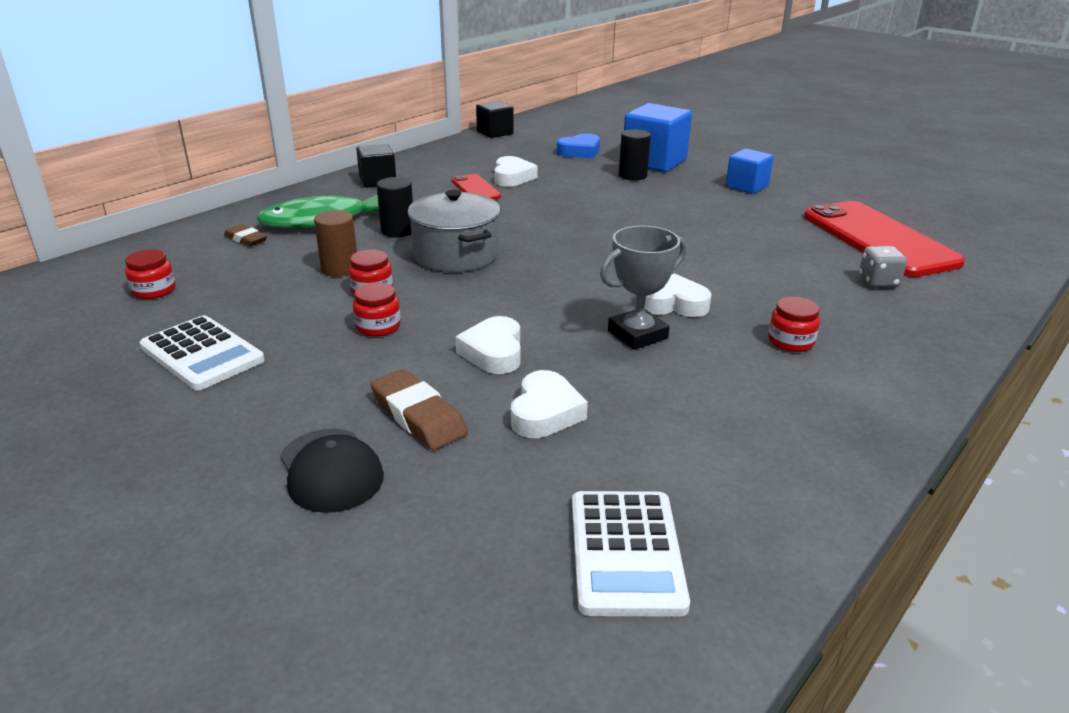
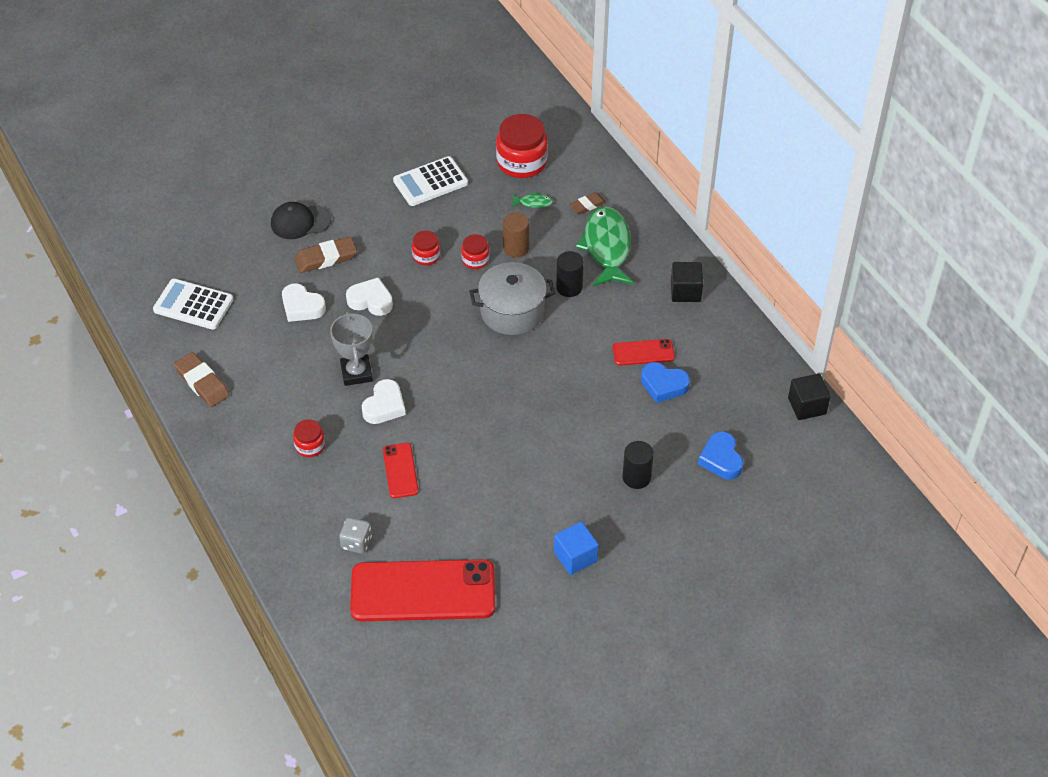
camera: 110 degrees right, 20 degrees up
(154, 290) = (522, 162): red jar -> red jar, size x1.91
(245, 270) = (533, 202): none -> green fish
(512, 177) = (663, 385): white heart -> blue heart
(654, 162) = (670, 511): blue cube -> none
(754, 276) = (400, 470): none -> red phone
(791, 476) = (202, 383): none -> brown eraser

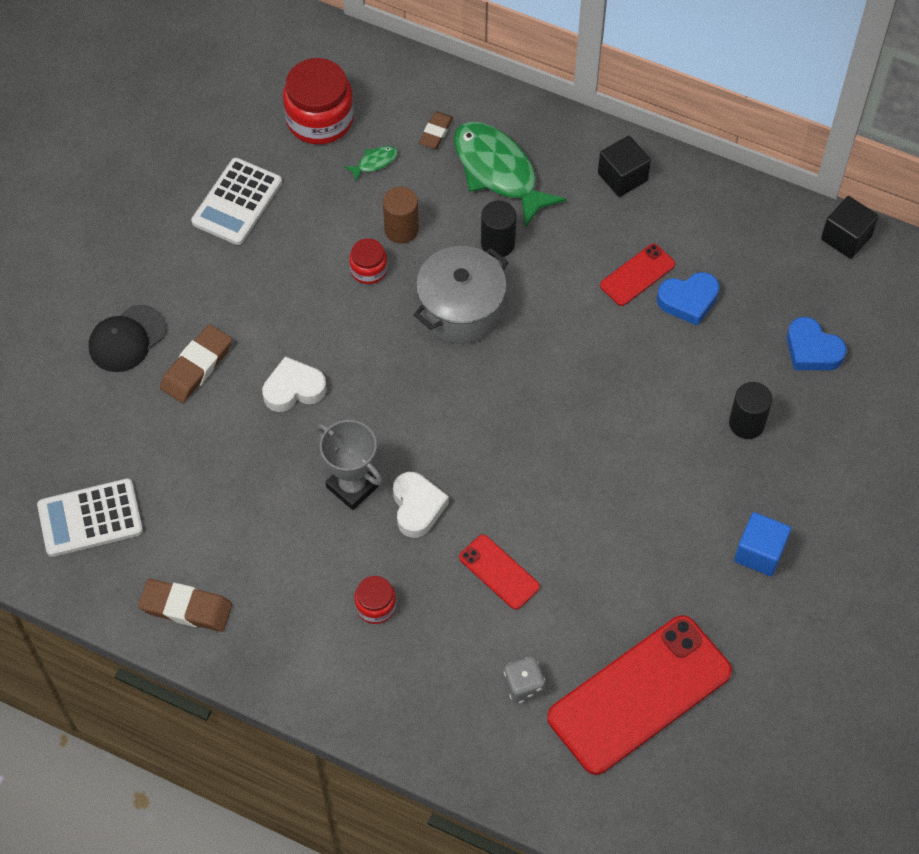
camera: 35 degrees left, 10 degrees up
(302, 307) = (221, 444): white heart -> none
(426, 256) = (310, 297): red jar -> none

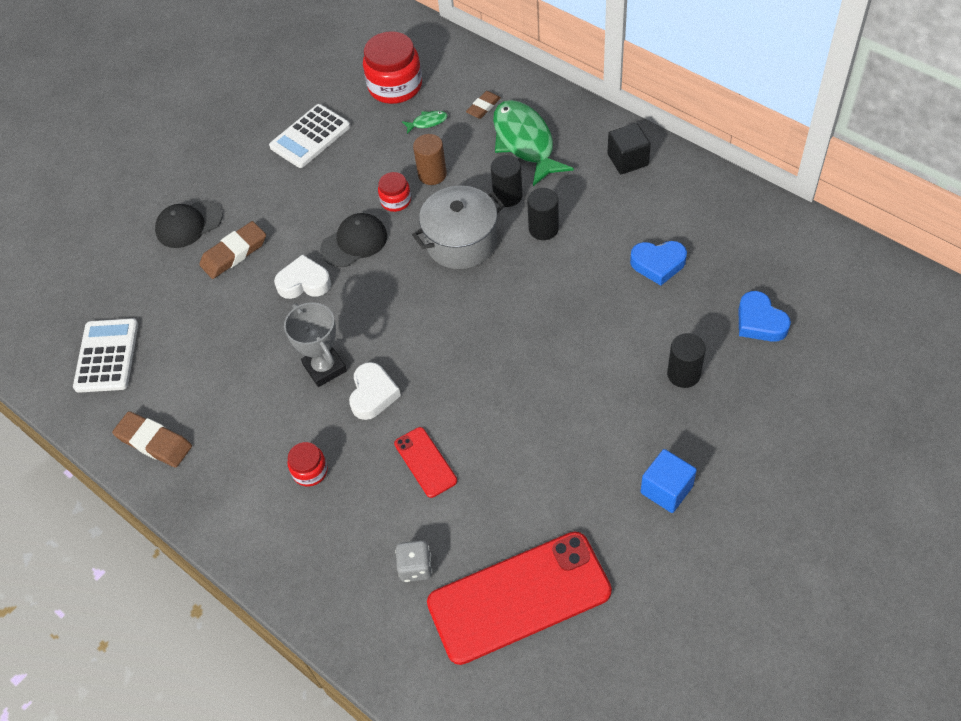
camera: 20 degrees right, 5 degrees down
(90, 518) = (107, 356): white calculator -> white calculator turned 90 degrees clockwise
(336, 330) = (354, 242): none -> black cap
(550, 278) = (543, 229): none -> black cylinder
(637, 275) = (619, 237): red phone -> none
(846, 238) = (813, 234): black cube -> none

